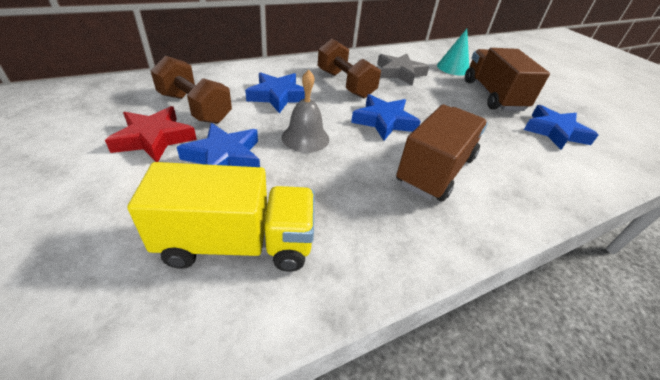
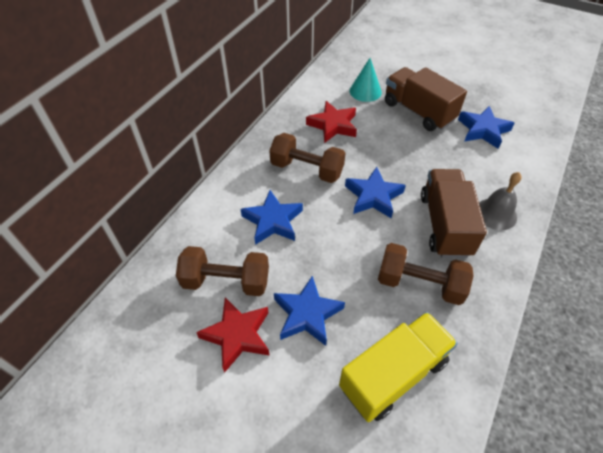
camera: 30 degrees left, 10 degrees up
(305, 138) = (339, 253): grey bell -> grey bell (496, 214)
(355, 195) = (419, 284): none -> brown dumbbell
(400, 73) = (333, 125): grey star -> red star

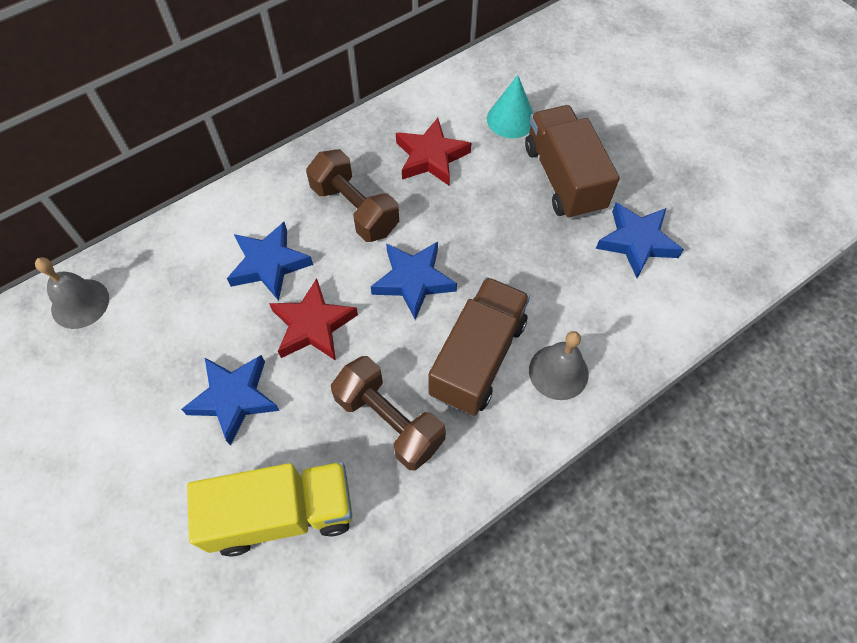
camera: 25 degrees right, 10 degrees up
(148, 298) = (80, 303): none -> grey bell
(226, 281) = (171, 319): brown dumbbell -> none
(237, 335) = (145, 388): red star -> red star (313, 325)

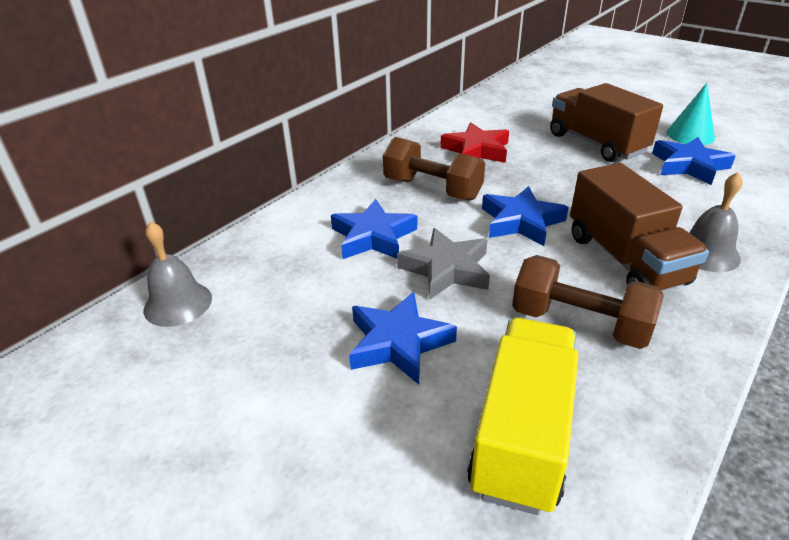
camera: 15 degrees left, 25 degrees down
(282, 514) = (522, 434): yellow truck -> yellow truck turned 45 degrees counterclockwise
(313, 325) = (446, 269): red star -> grey star
(478, 358) = (625, 259): brown truck -> brown truck turned 150 degrees clockwise
(511, 119) = (525, 122): turquoise cone -> turquoise cone (690, 135)

